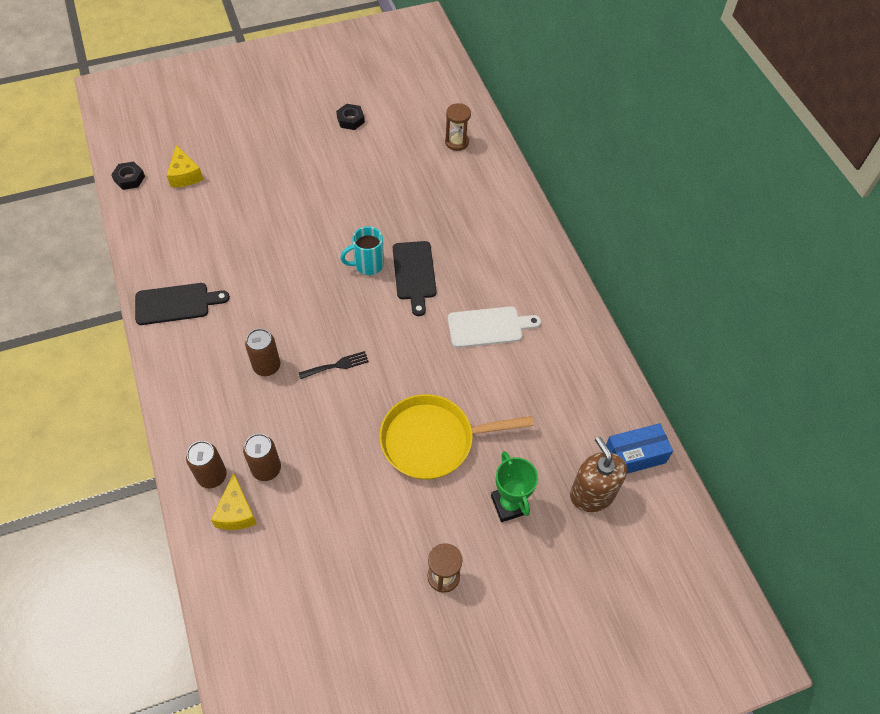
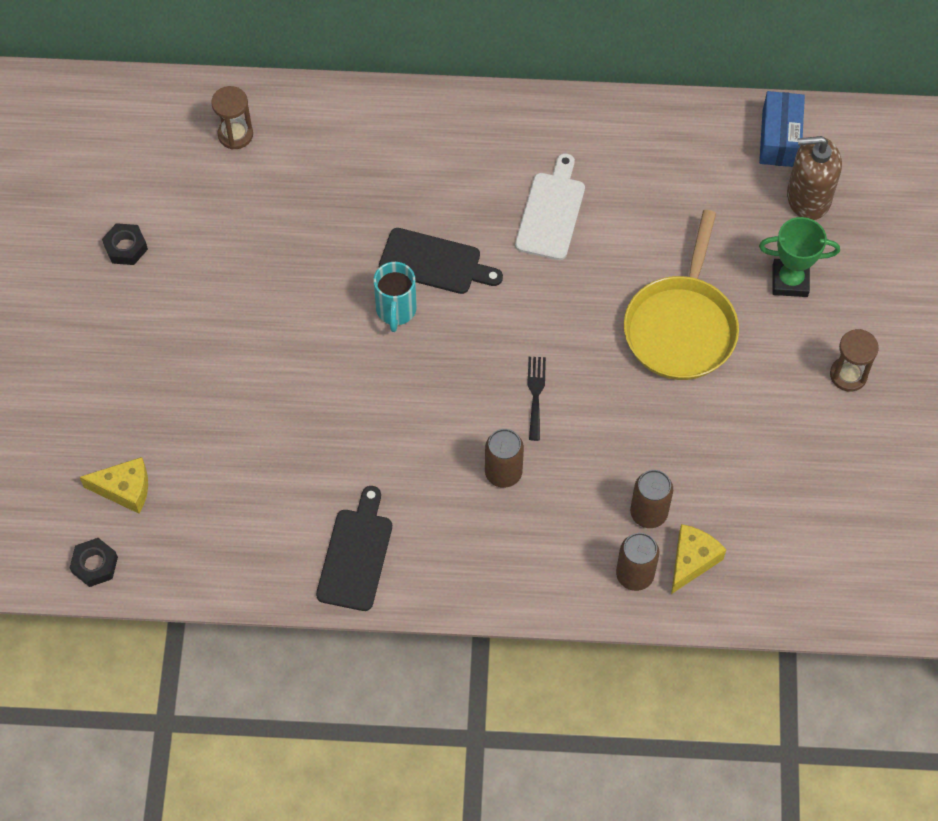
camera: 65 degrees left, 5 degrees up
(236, 512) = (692, 560): yellow cheese -> yellow cheese turned 75 degrees counterclockwise

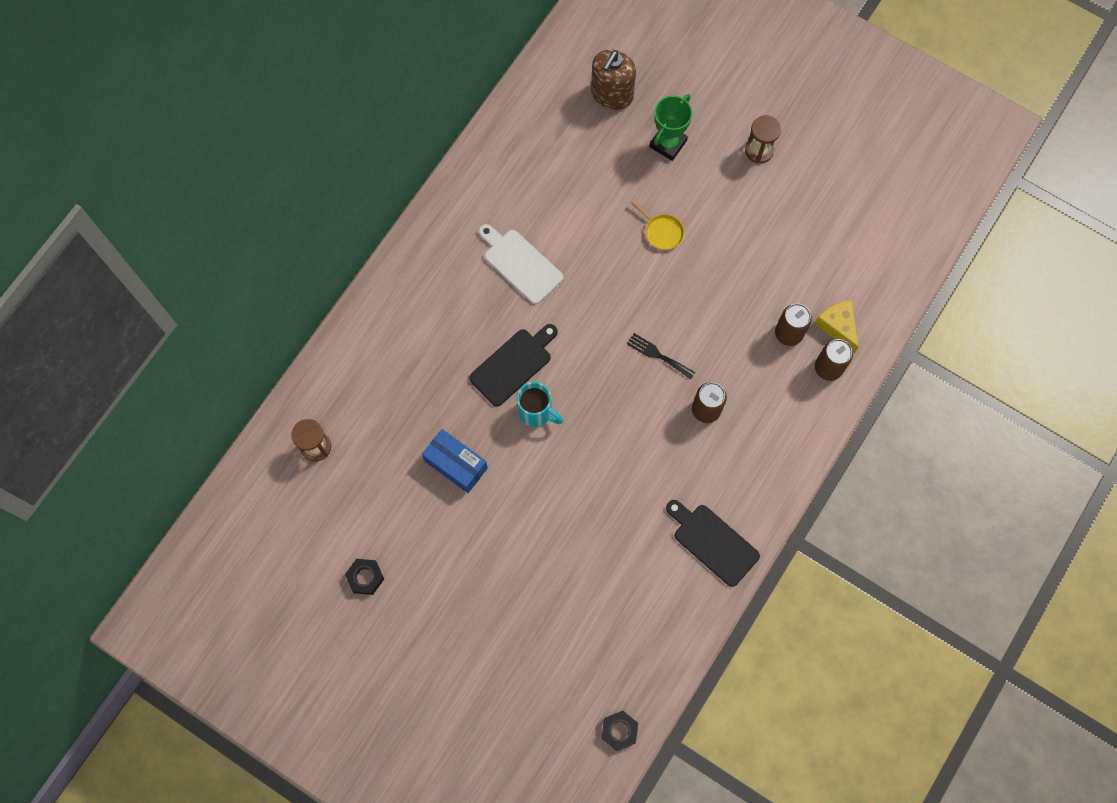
camera: 60 degrees left, 10 degrees up
(125, 489) = (570, 679): yellow cheese -> none
(681, 326) = (662, 231): yellow pan -> yellow pan, size x0.43
(779, 138) = (554, 84): blue box -> blue box (456, 464)

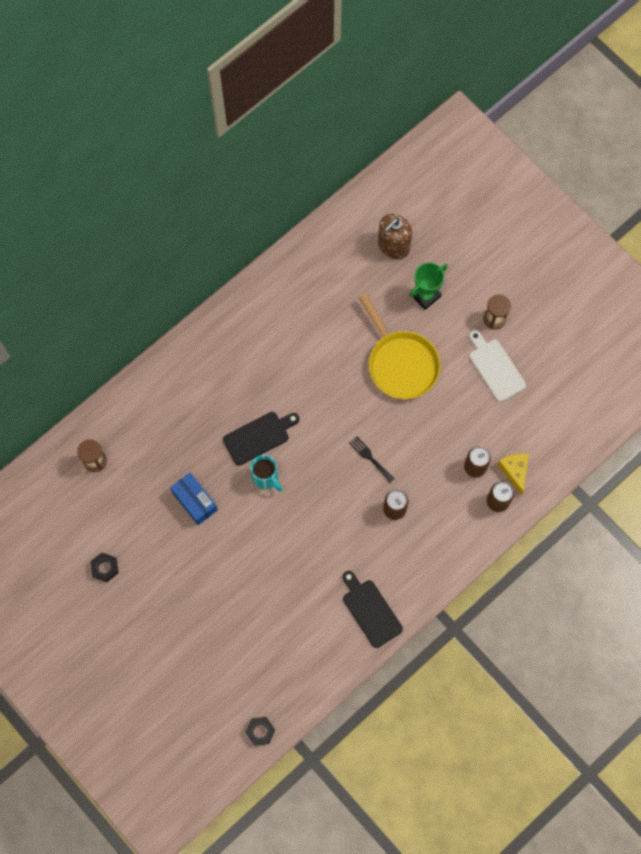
camera: 15 degrees right, 0 degrees up
(520, 264) = (286, 361): white cutting board -> white cutting board (495, 368)
(662, 231) = (401, 363): yellow pan -> yellow pan, size x2.33

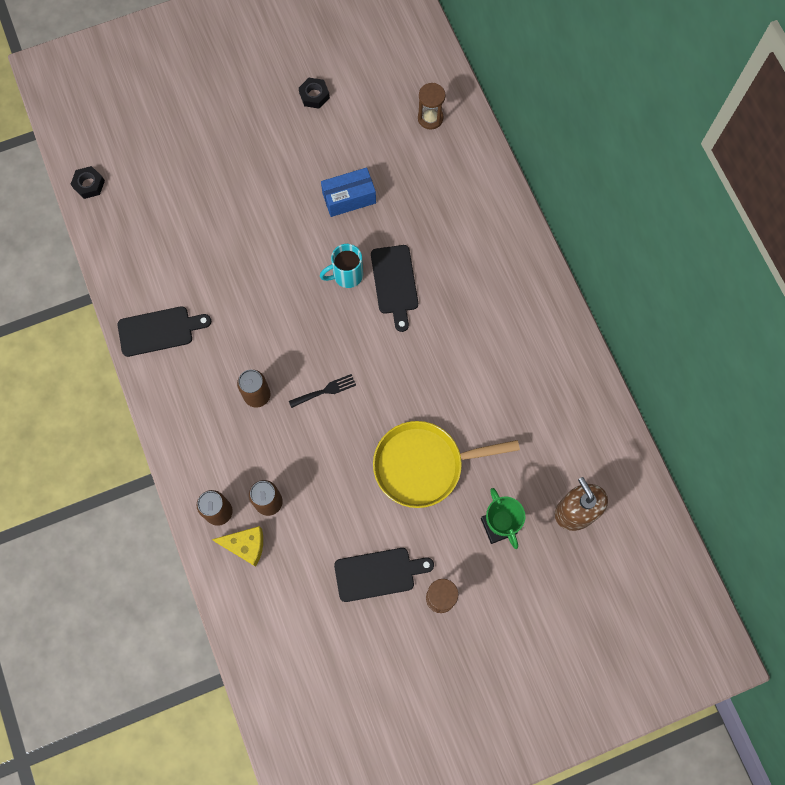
camera: 110 degrees right, 0 degrees up
(495, 368) = (378, 574): white cutting board -> black cutting board

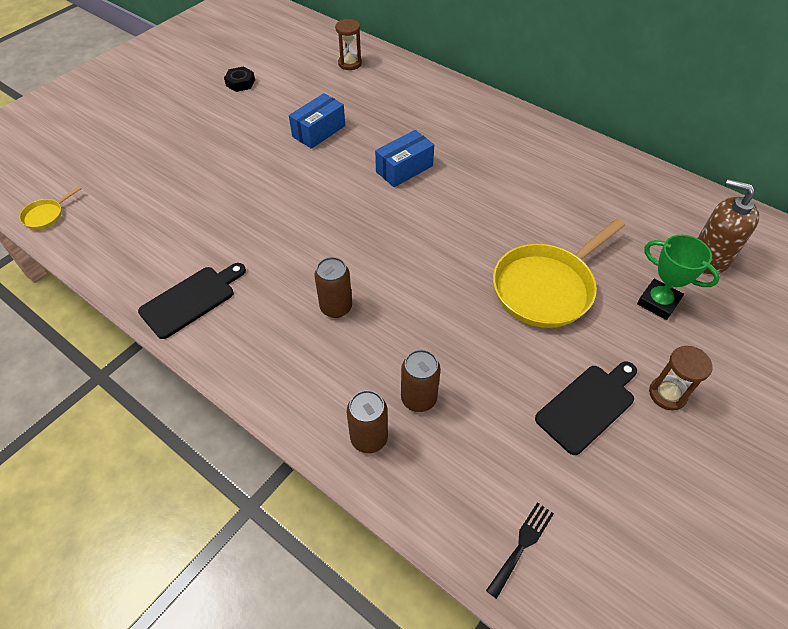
camera: 30 degrees left, 20 degrees down
(89, 184) = (46, 215): black nut -> yellow pan
(245, 546) = (424, 457): yellow cheese -> none
(325, 390) = (403, 272): black fork -> black fork (522, 545)
(346, 275) = (356, 181): turquoise mug -> none
(394, 283) = (404, 169): black cutting board -> blue box

